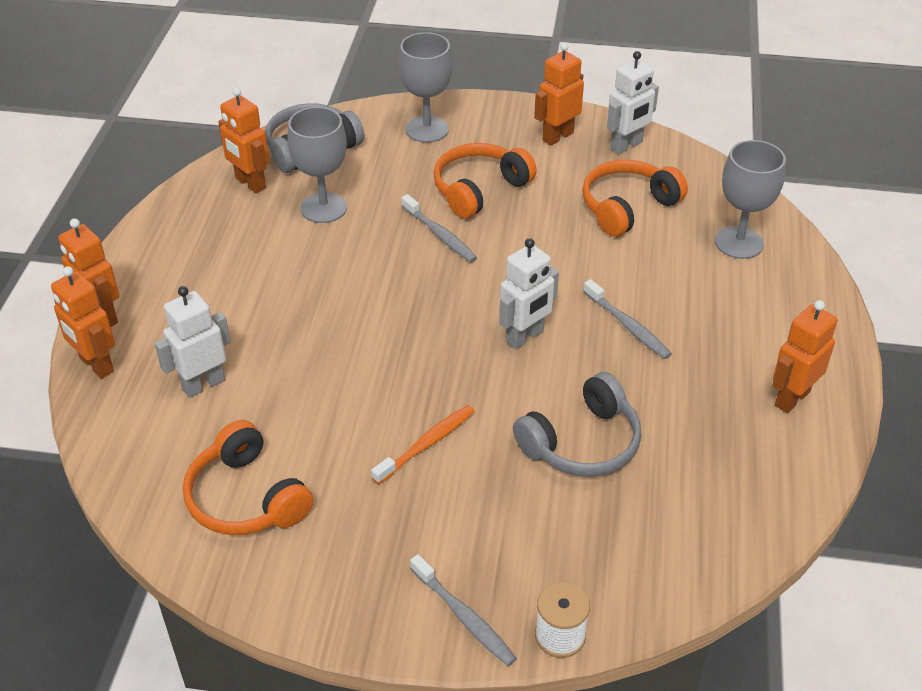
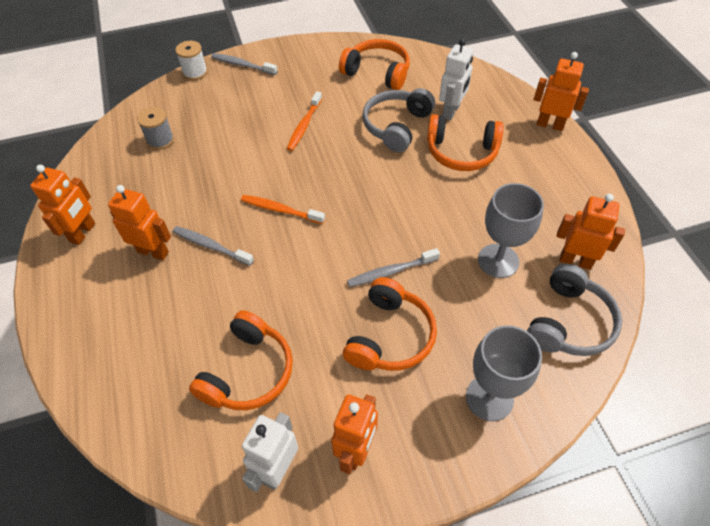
camera: 155 degrees right, 10 degrees up
(96, 365) = (519, 100): orange robot -> orange robot (153, 252)
(248, 324) = (461, 152): none -> orange headphones
(440, 235) = (391, 272): grey toothbrush -> grey toothbrush turned 45 degrees counterclockwise
(525, 337) = (280, 210): white robot -> orange toothbrush
(582, 443) = (215, 156): grey headphones -> grey headphones (396, 126)
(659, 504) = (160, 140): none -> grey spool
(739, 243) = (135, 369): grey goblet -> none

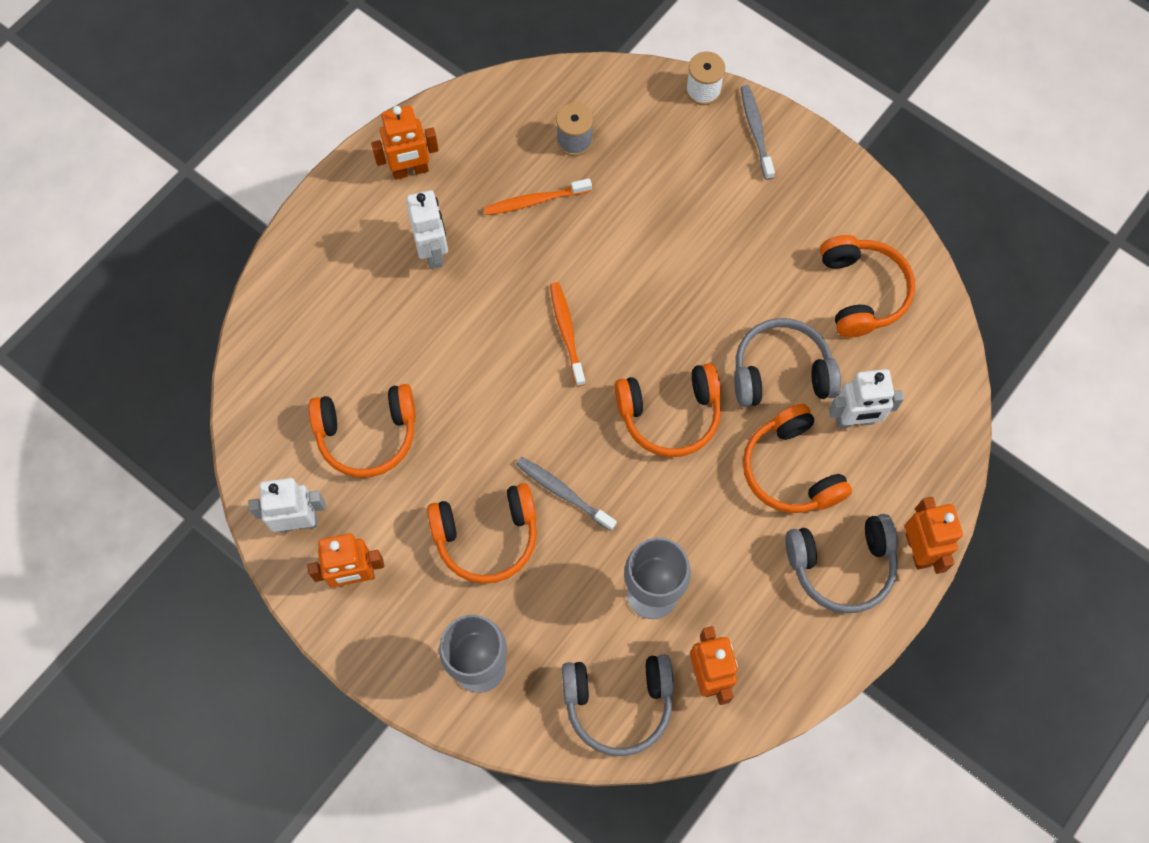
camera: 55 degrees right, 15 degrees up
(153, 252) = (433, 252): orange robot -> white robot
(211, 246) = (476, 299): grey toothbrush -> none
(304, 126) = (706, 271): orange toothbrush -> orange toothbrush (535, 201)
(381, 188) = (670, 415): none -> orange headphones
(539, 160) = (841, 566): none -> grey headphones

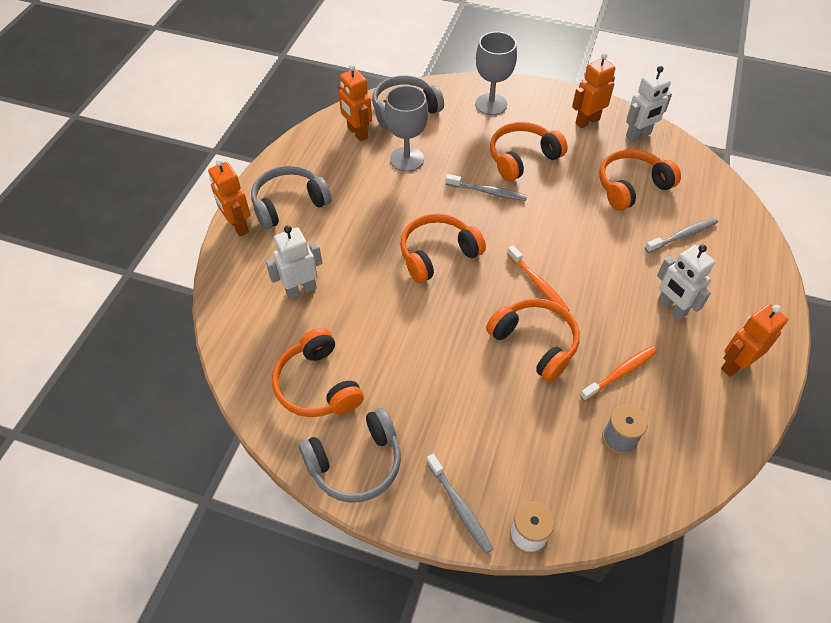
camera: 160 degrees right, 15 degrees down
(354, 339) = (682, 235): none -> grey toothbrush
(781, 372) = (366, 305): grey headphones -> grey headphones (356, 463)
(790, 470) = (339, 246): orange headphones -> orange headphones (535, 343)

